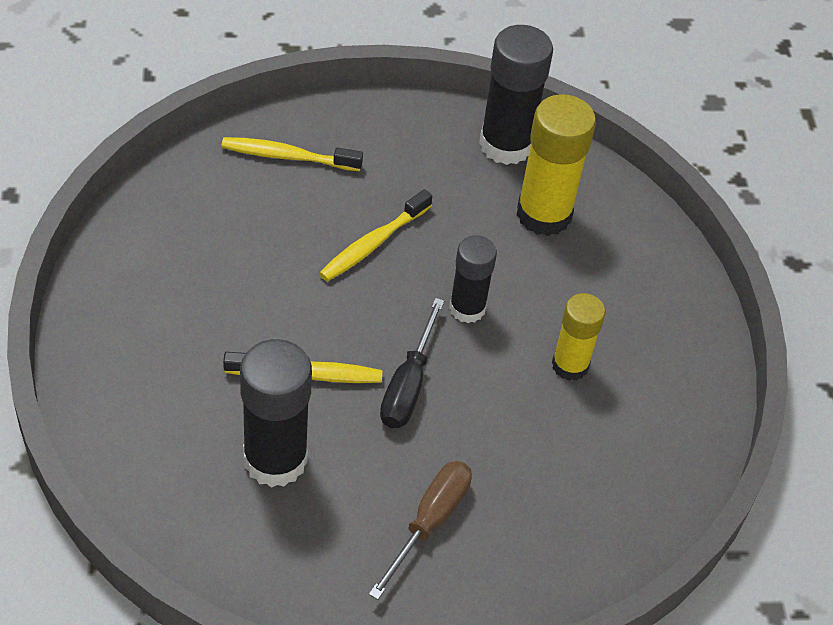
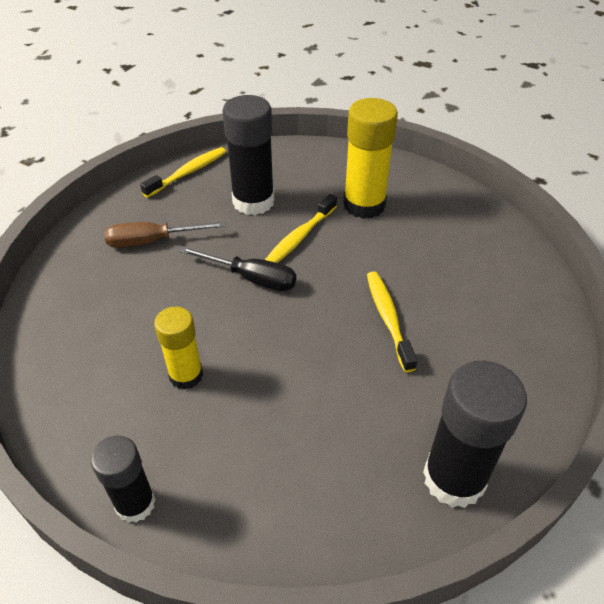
camera: 130 degrees right, 5 degrees down
(287, 156) = (511, 310): yellow toothbrush -> yellow toothbrush (188, 172)
(408, 385) = (251, 278): black screwdriver -> black screwdriver turned 150 degrees clockwise
(429, 522) = (152, 241): brown screwdriver -> brown screwdriver turned 105 degrees clockwise
(467, 308) = (287, 342): black glue stick -> black glue stick (135, 503)
(544, 214) = (346, 455): yellow glue stick -> yellow glue stick (364, 205)

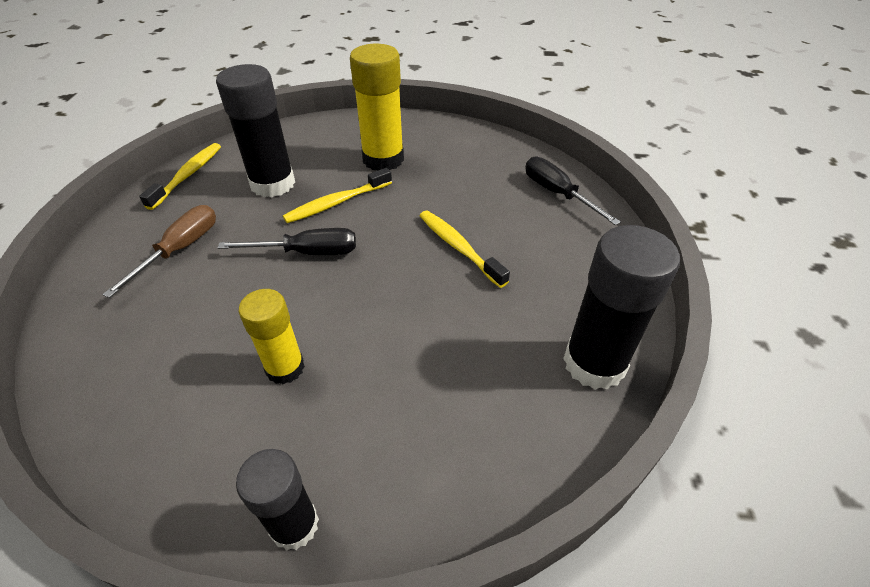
camera: 25 degrees left, 0 degrees up
(152, 241) = (180, 250): brown screwdriver -> brown screwdriver turned 150 degrees clockwise
(299, 237) = (336, 203): yellow toothbrush -> yellow toothbrush turned 45 degrees clockwise
(521, 295) = (557, 194): none -> black screwdriver

